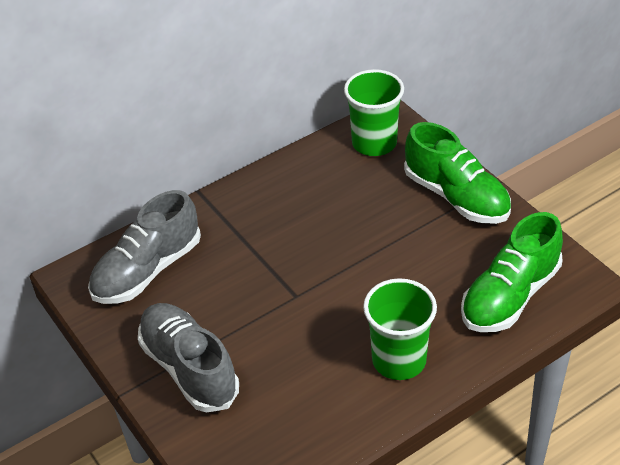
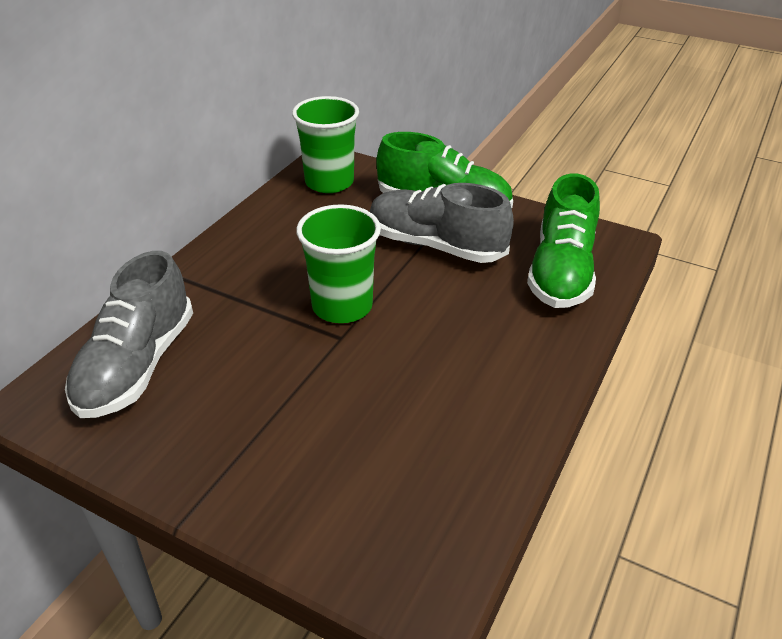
camera: 30 degrees left, 5 degrees down
(189, 368) = (257, 458): grey shoe -> grey shoe (436, 245)
(399, 360) = (500, 364): green cup -> green cup (342, 306)

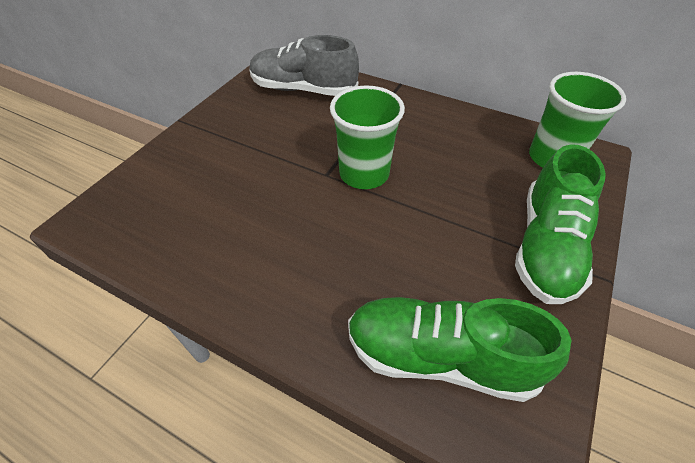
camera: 90 degrees right, 10 degrees up
(436, 245) = (465, 237): grey shoe -> none

